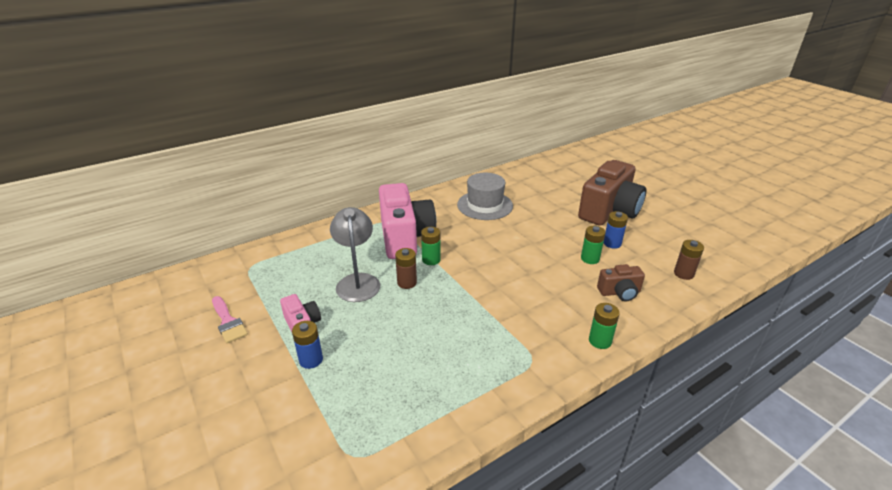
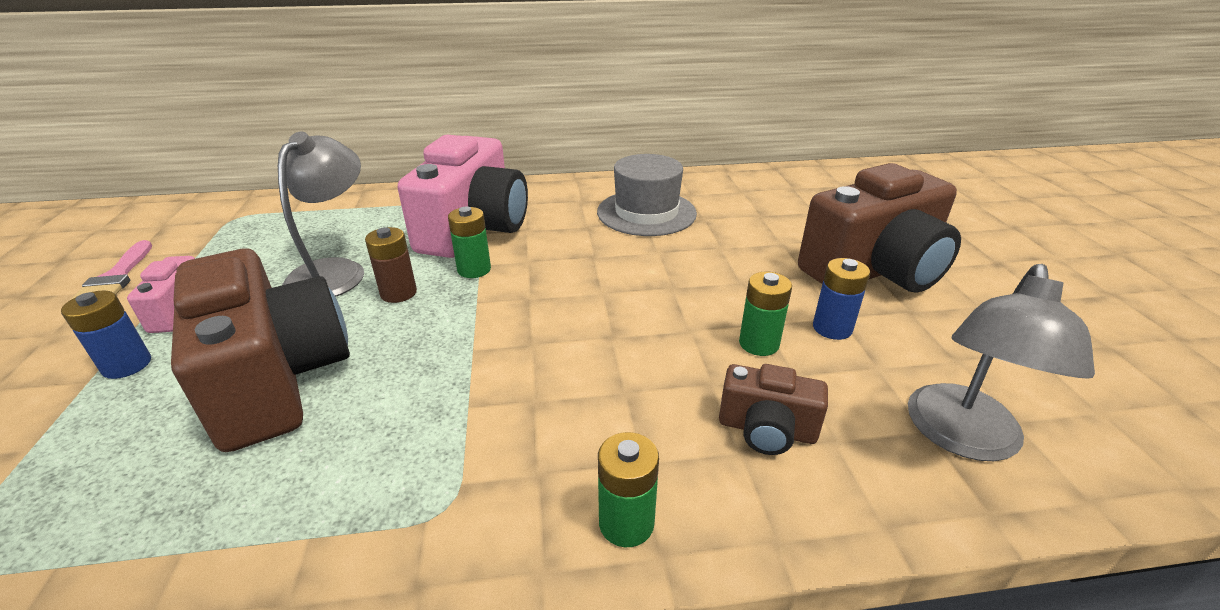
camera: 25 degrees right, 0 degrees up
(398, 340) = (276, 379): none -> brown camera
(683, 274) = (962, 438): brown battery -> grey lamp

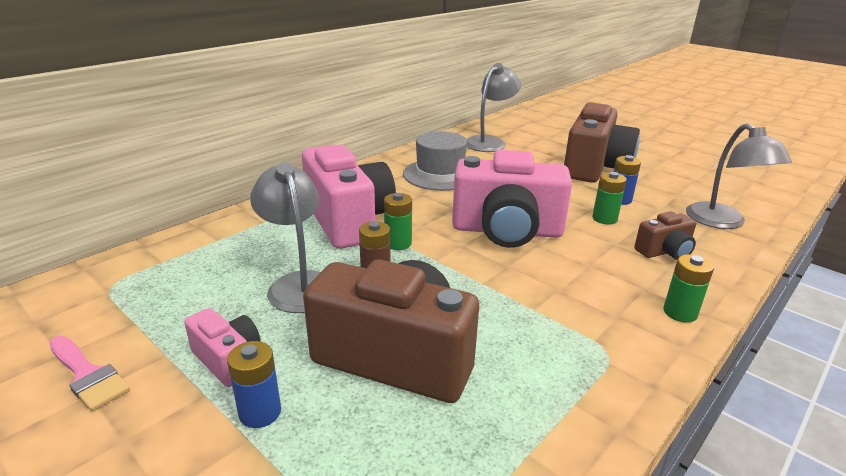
camera: 40 degrees left, 5 degrees down
(603, 304) = (507, 231): none -> pink camera
(777, 192) = (489, 142): none -> grey lamp

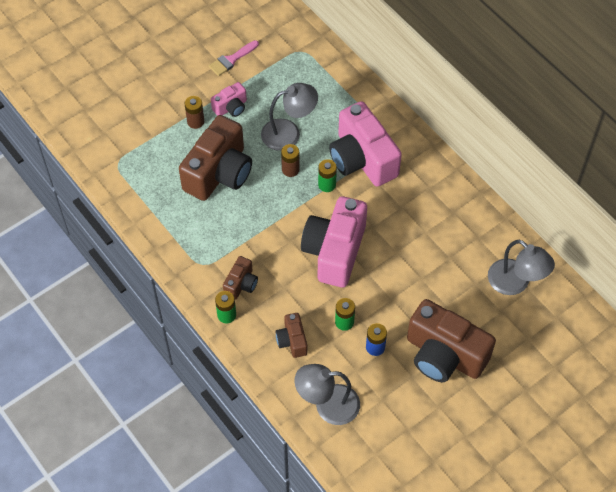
camera: 100 degrees right, 30 degrees up
(260, 412) = (195, 121): blue battery -> brown battery
(348, 220) = (362, 159): pink camera -> pink camera turned 75 degrees clockwise
(440, 175) = (437, 227): grey hat -> none
(614, 304) = (241, 284): none -> brown camera

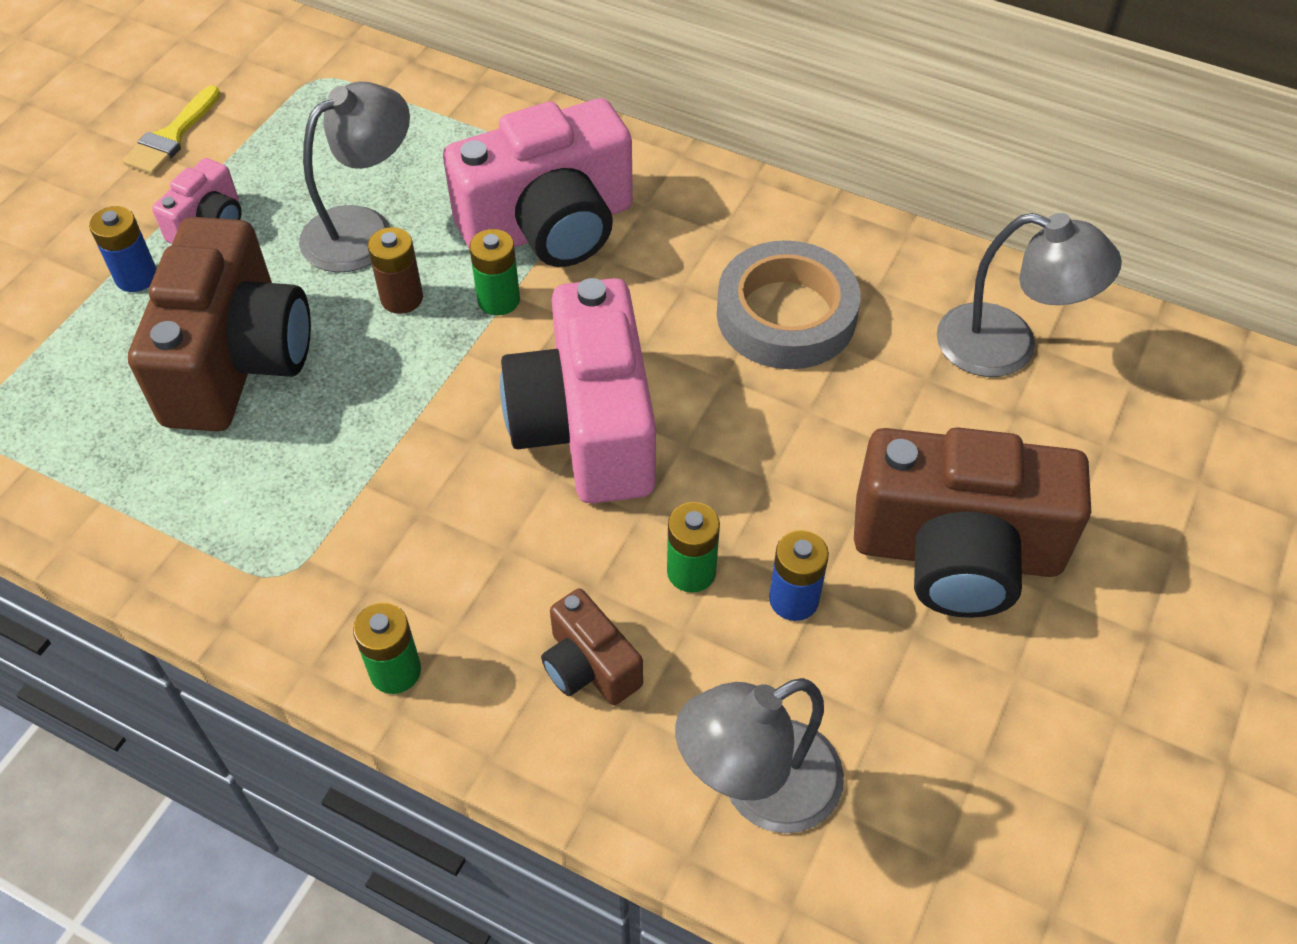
camera: 25 degrees left, 5 degrees down
(195, 121) = (136, 277): brown battery -> blue battery
(231, 60) = (171, 137): pink brush -> yellow brush
(241, 284) = (399, 583): brown camera -> none
(362, 159) = (550, 226): pink camera -> pink camera turned 60 degrees counterclockwise
(435, 235) = (786, 315): none -> grey tape

